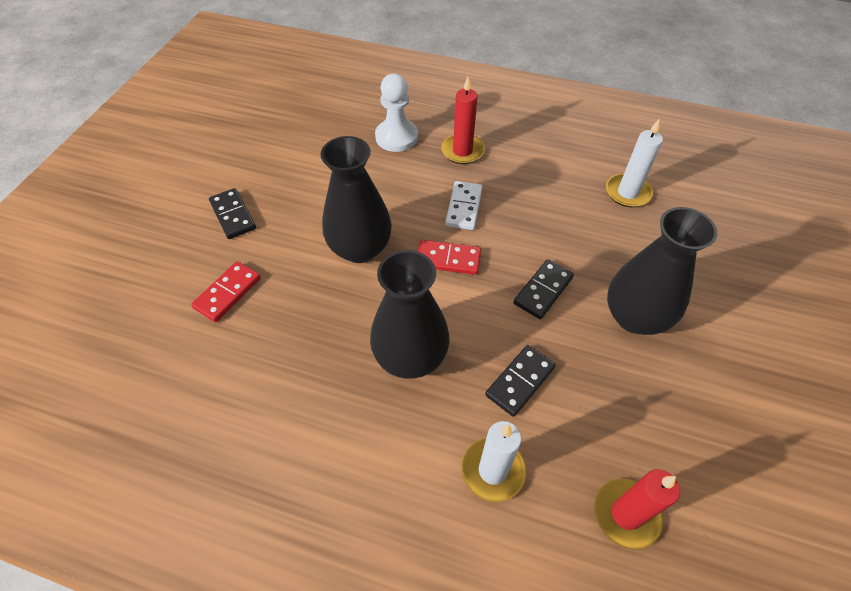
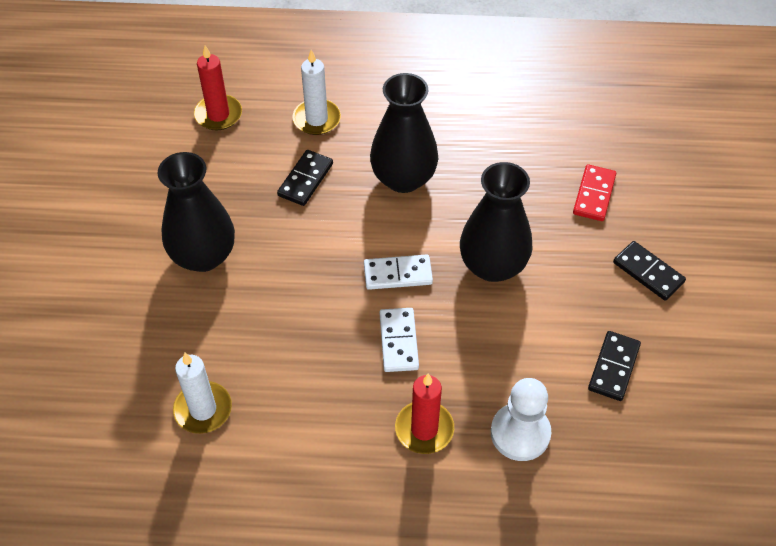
camera: 165 degrees right, 0 degrees up
(448, 259) = (398, 274): red domino -> white domino
(543, 290) = (295, 262): black domino -> black domino (614, 367)

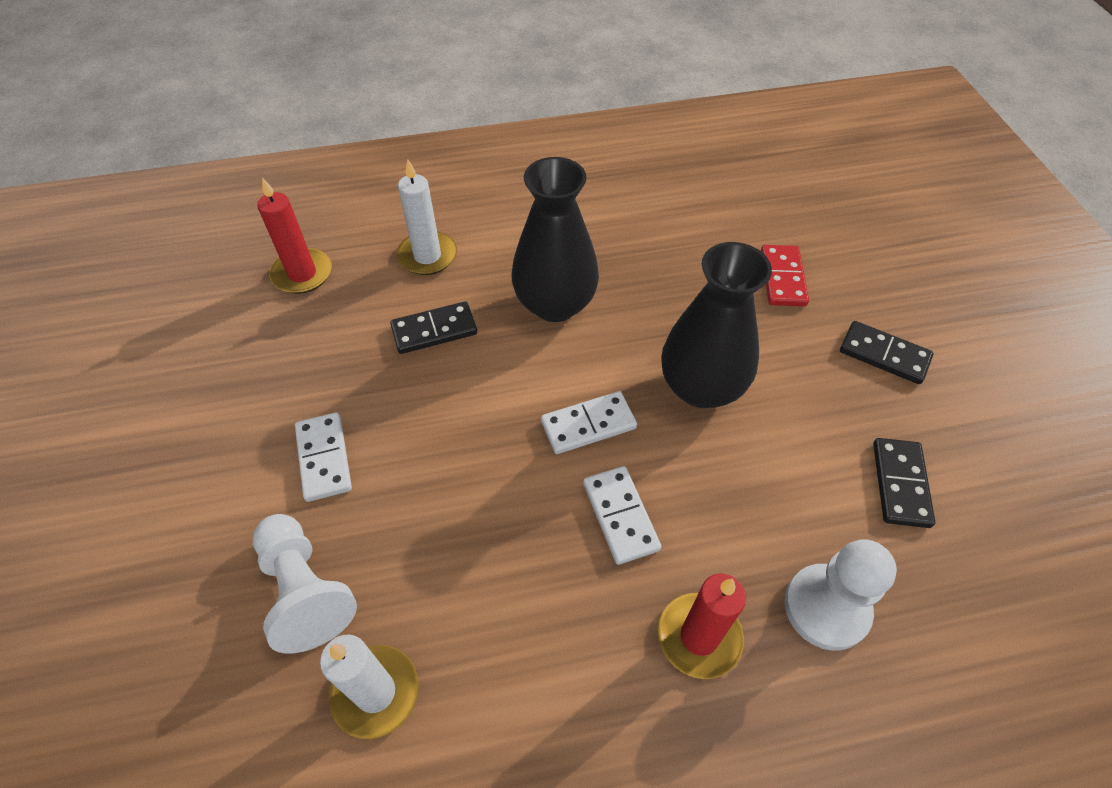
camera: 15 degrees left, 0 degrees up
(172, 338) = (305, 590): none -> white pawn
(203, 255) = (324, 458): black vase -> white domino
(305, 180) = (434, 330): black domino -> black domino turned 60 degrees clockwise

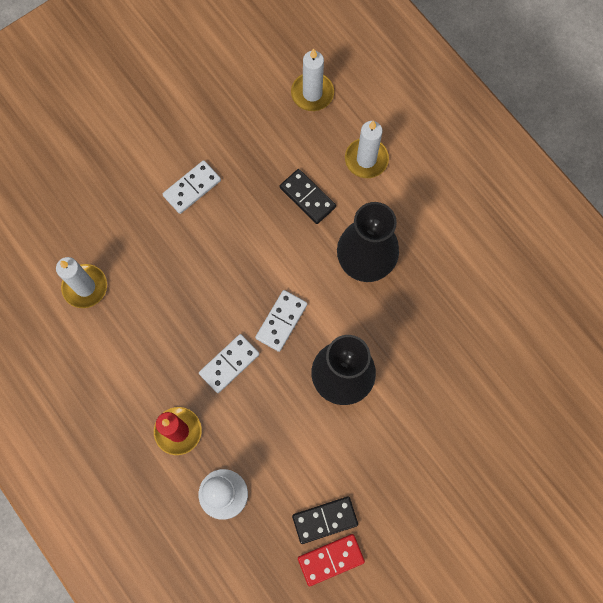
camera: 65 degrees right, 20 degrees up
(302, 274) = (312, 93): red candle -> white candle
(305, 590) = (117, 225): white pawn -> none
(588, 425) = (281, 321): white domino -> white domino turned 75 degrees clockwise
(783, 278) = (467, 402): red domino -> red domino (331, 559)
(884, 355) = (427, 489): black domino -> none

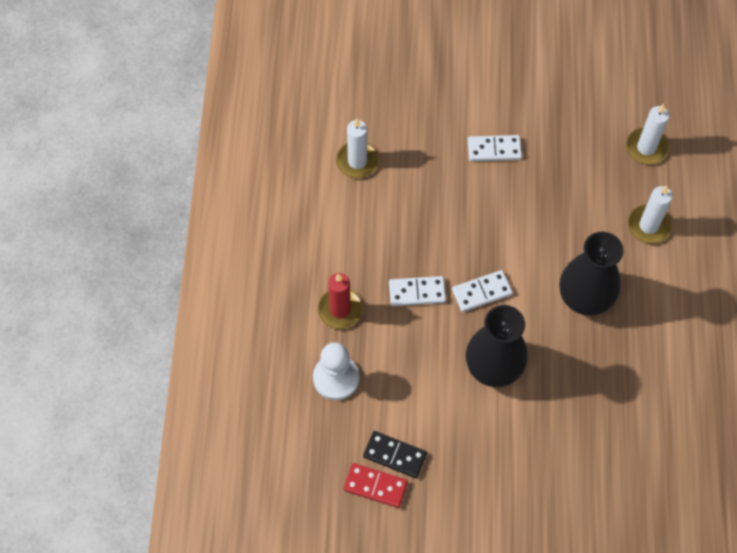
camera: 40 degrees right, 10 degrees down
(307, 197) = (577, 219): black domino -> none

